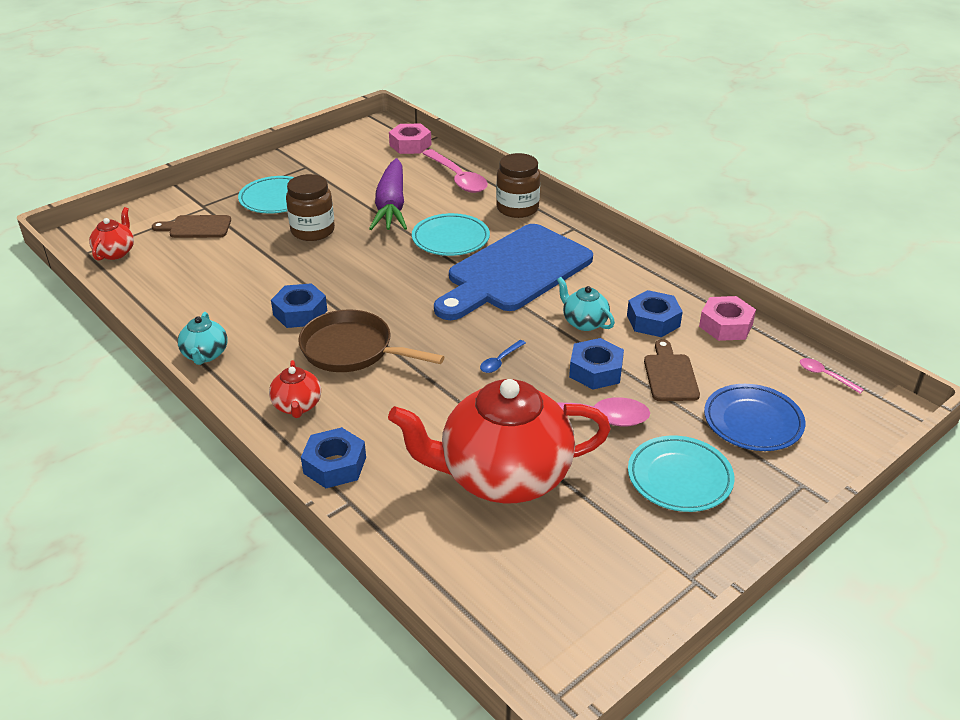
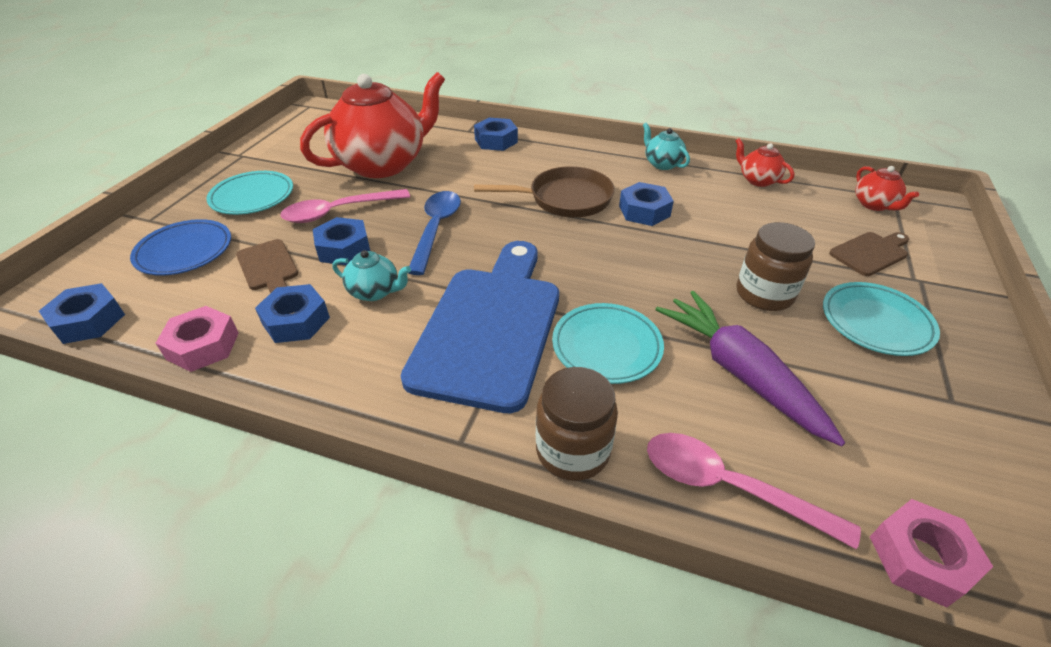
camera: 150 degrees right, 5 degrees up
(297, 406) = (557, 158): red teapot -> red teapot (757, 180)
(500, 361) = (436, 229): blue spoon -> blue spoon, size x2.07
(825, 376) = (89, 321): pink spoon -> blue nut

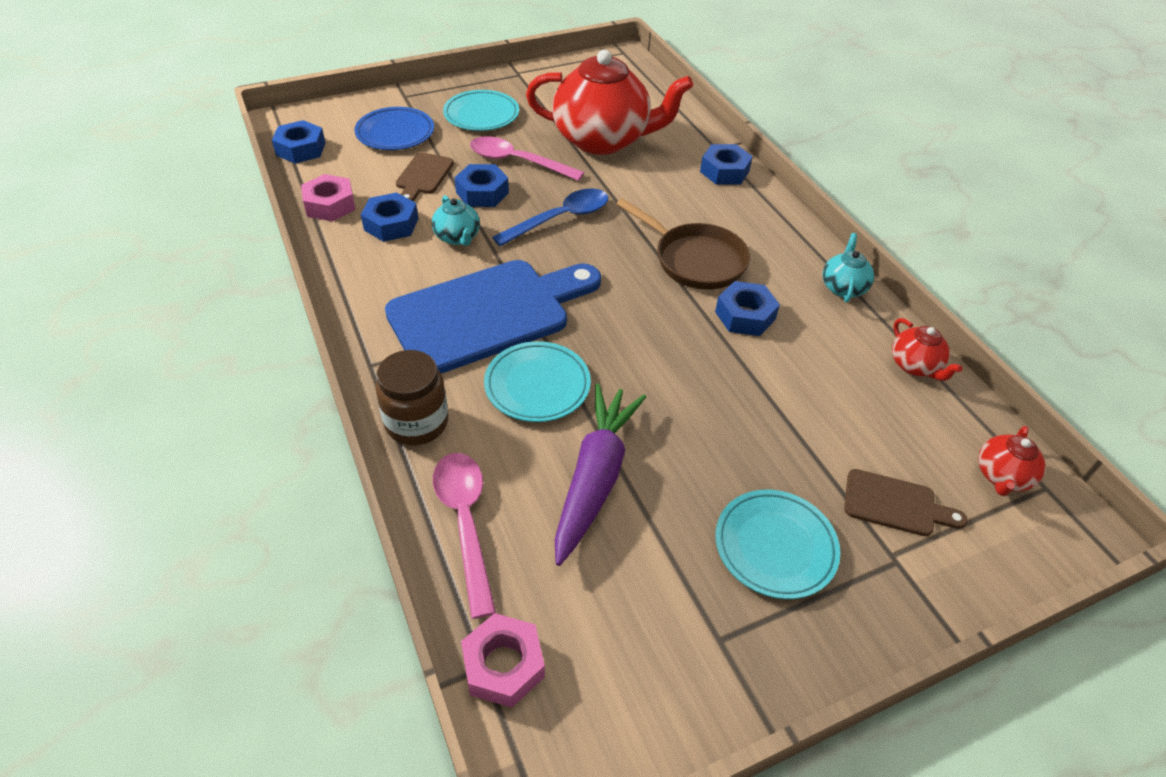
camera: 45 degrees right, 5 degrees up
(757, 180) = (915, 366): red teapot -> red teapot turned 150 degrees clockwise
(764, 294) = (720, 450): brown jar -> none

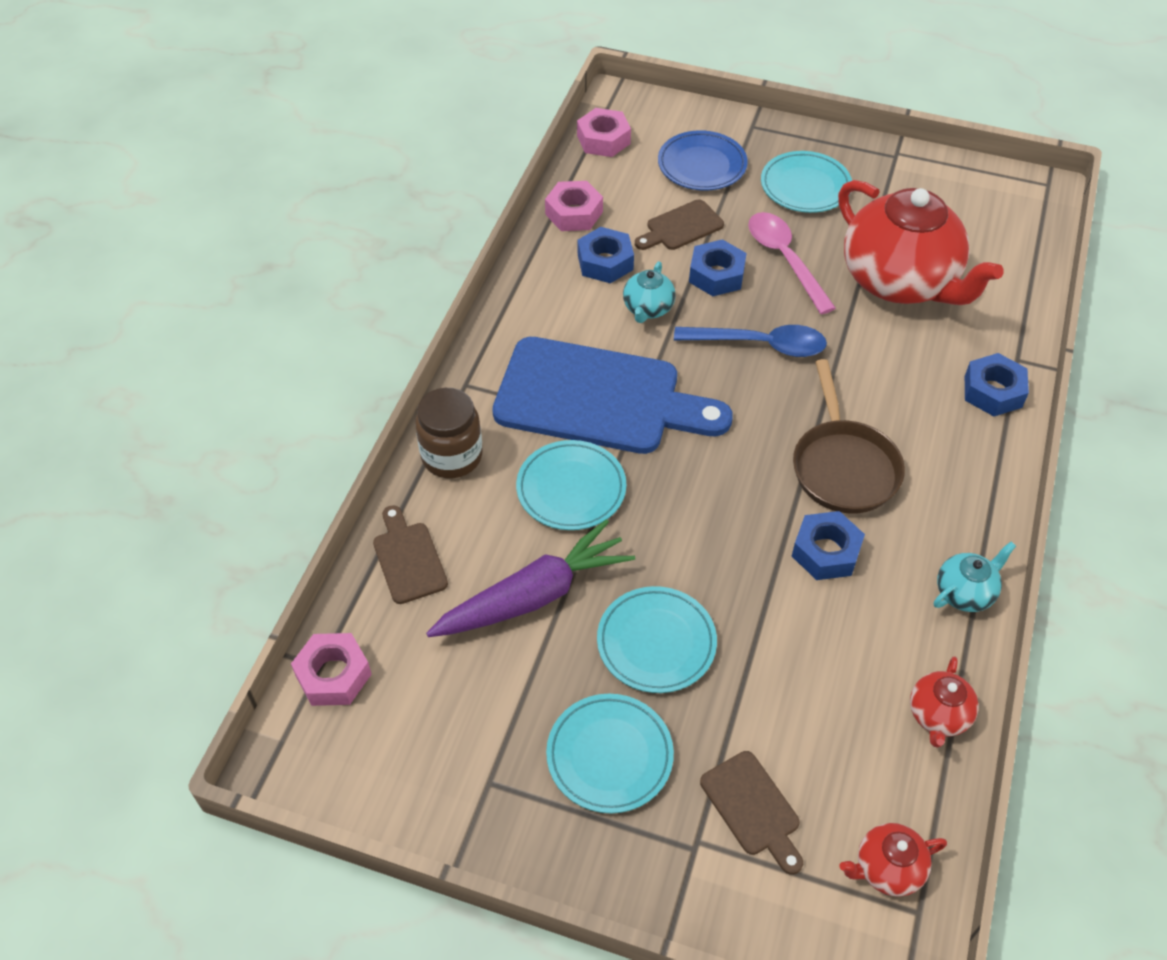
camera: 45 degrees right, 5 degrees up
(301, 149) = (603, 140): blue nut -> pink nut
(465, 523) = (408, 558): pink spoon -> brown cutting board
(714, 446) = (656, 643): none -> turquoise plate

